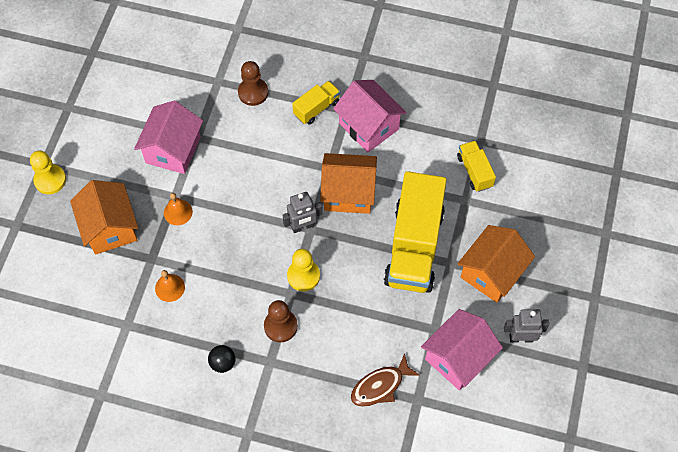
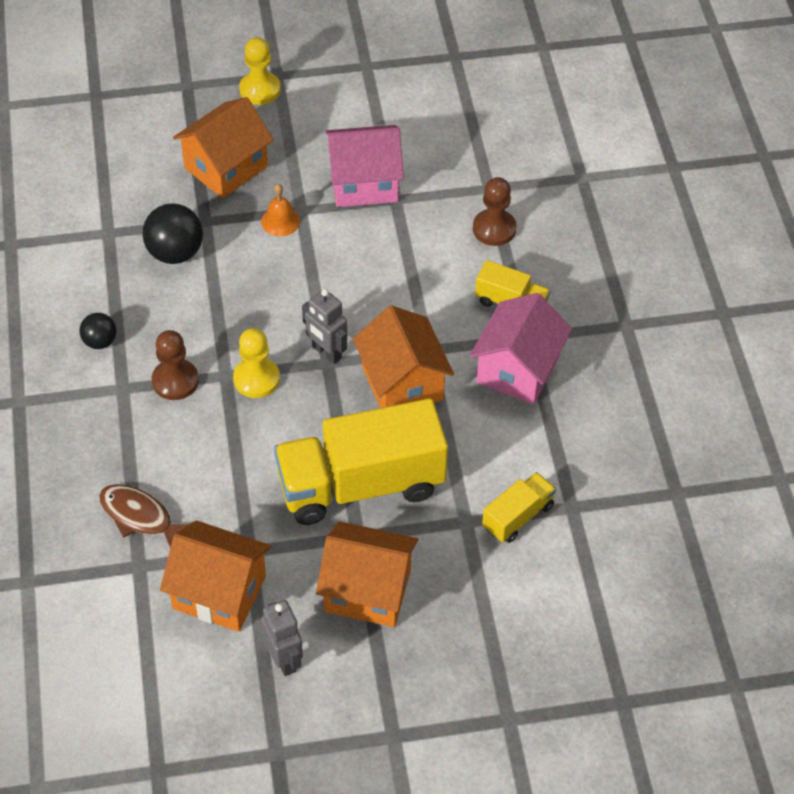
camera: 65 degrees right, 10 degrees down
(170, 287) = (175, 253): orange bell -> black ball
(458, 358) = (219, 592): pink house -> orange house

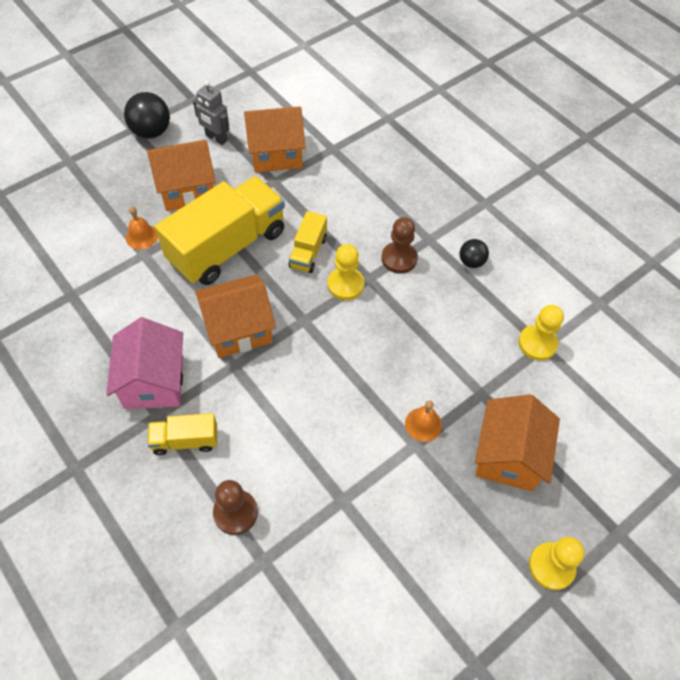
camera: 150 degrees right, 5 degrees up
(111, 237) = (537, 343): none -> yellow pawn
(140, 516) = (353, 172): brown fish -> none
(175, 253) = (480, 353): black ball -> black ball (151, 132)
(326, 352) = (309, 327): grey robot -> none
(364, 183) = (380, 503): pink house -> none
(402, 383) = (239, 329): orange house -> orange house turned 60 degrees counterclockwise
(457, 546) = (142, 236): none -> orange bell
(518, 516) = (108, 272): yellow truck -> yellow truck (308, 252)

